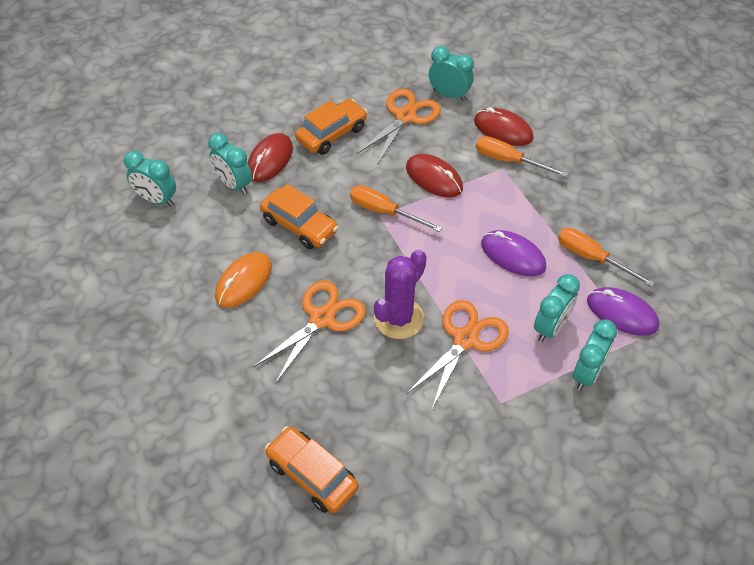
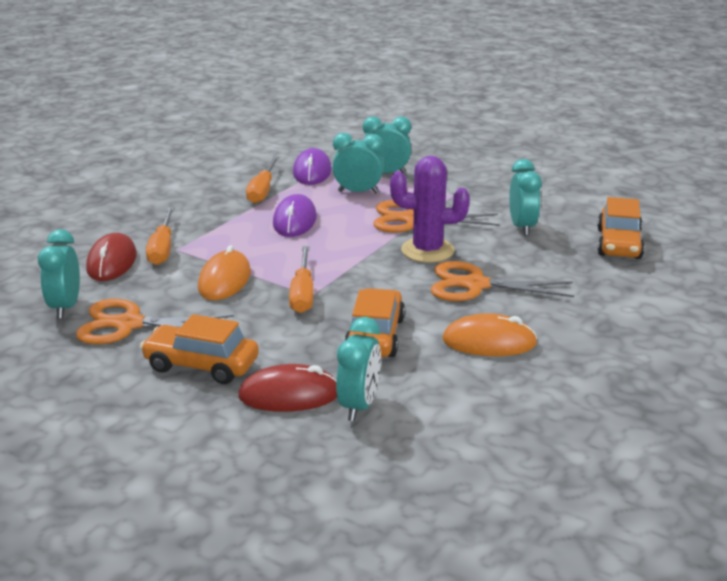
camera: 120 degrees left, 25 degrees down
(157, 199) = (448, 459): turquoise clock -> turquoise clock (522, 227)
(434, 178) = (224, 280): red mouse -> orange mouse

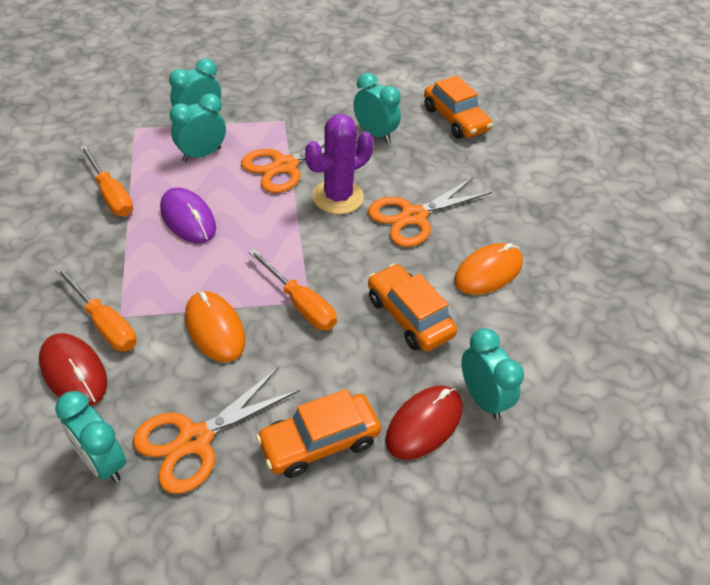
camera: 45 degrees left, 20 degrees up
(312, 171) = (129, 147): purple mouse -> none

